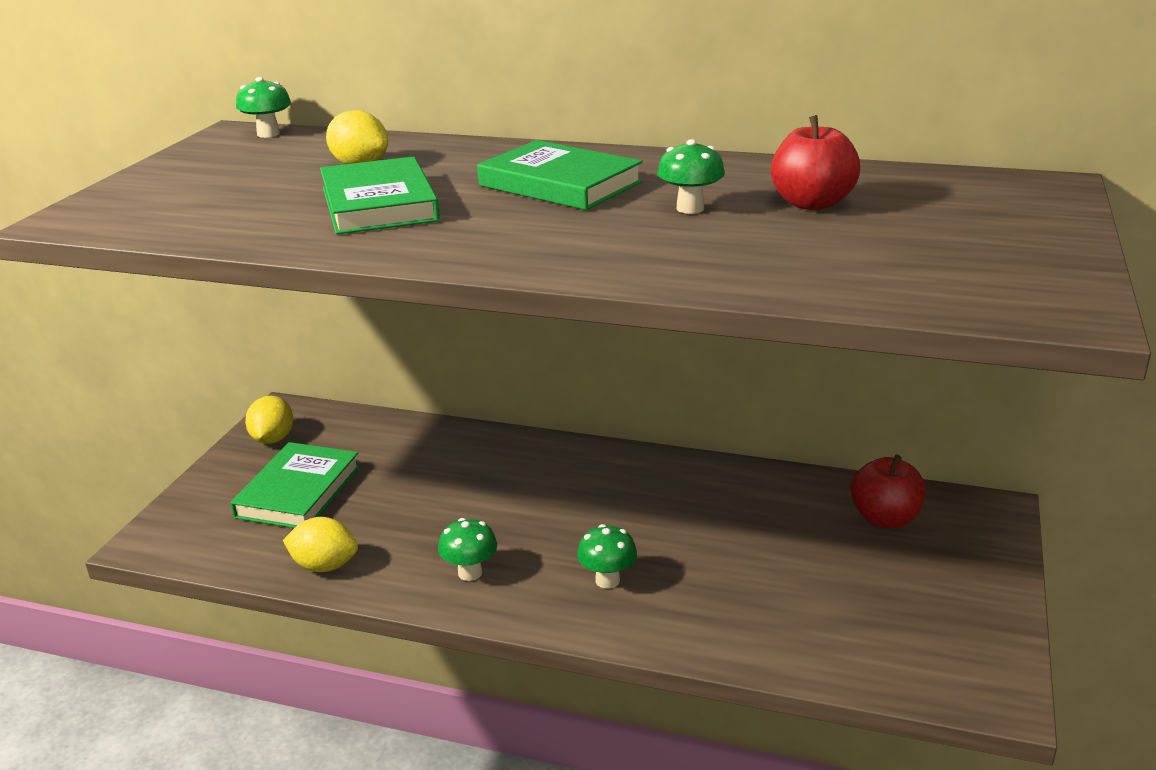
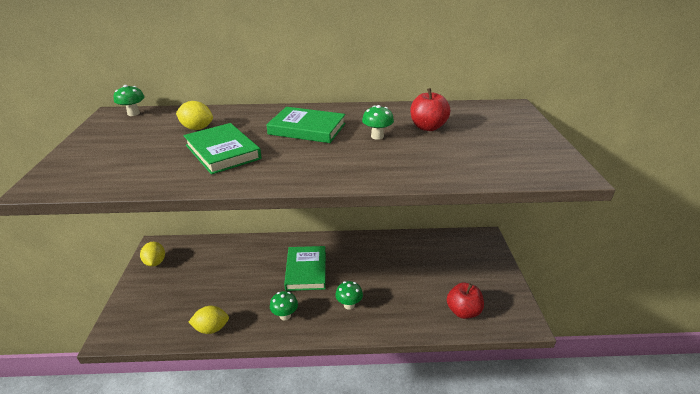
camera: 20 degrees left, 5 degrees up
(298, 492) = (181, 289): green book -> green book (306, 270)
(885, 519) = (448, 249): red apple -> red apple (463, 311)

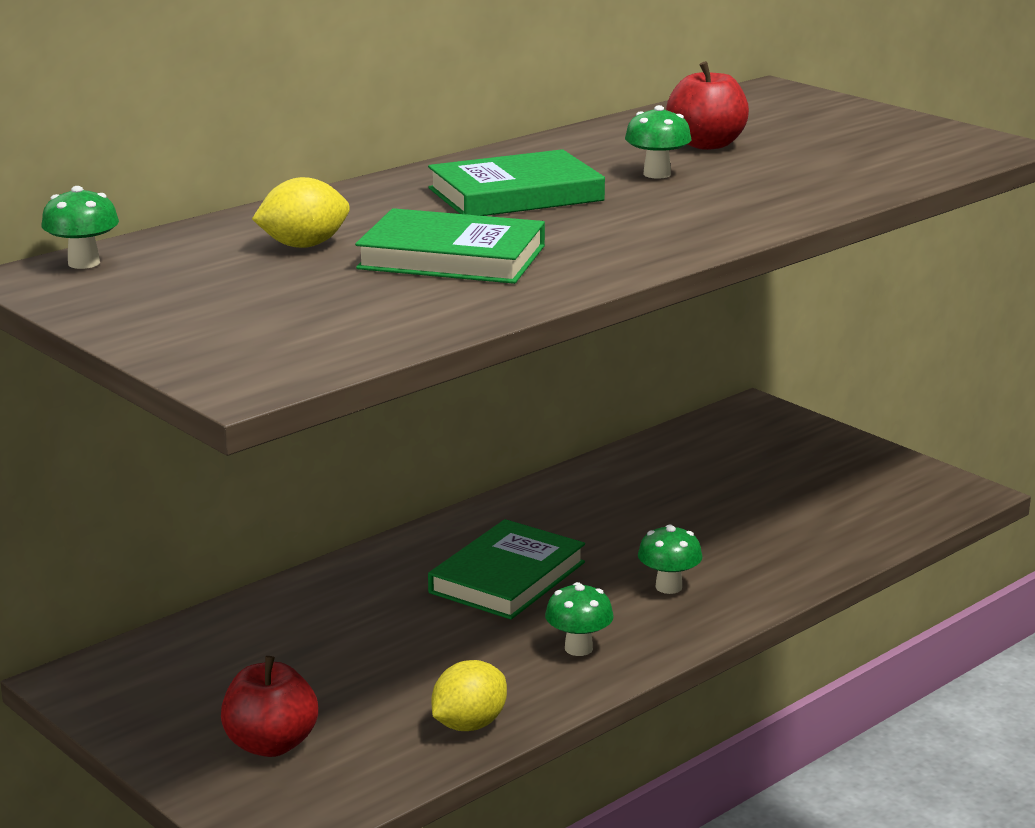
camera: 40 degrees left, 10 degrees down
(155, 262) = (137, 702): yellow lemon -> none
(306, 270) = (507, 577): green book -> green book turned 75 degrees clockwise
(463, 311) = (861, 517): red apple -> red apple (271, 744)

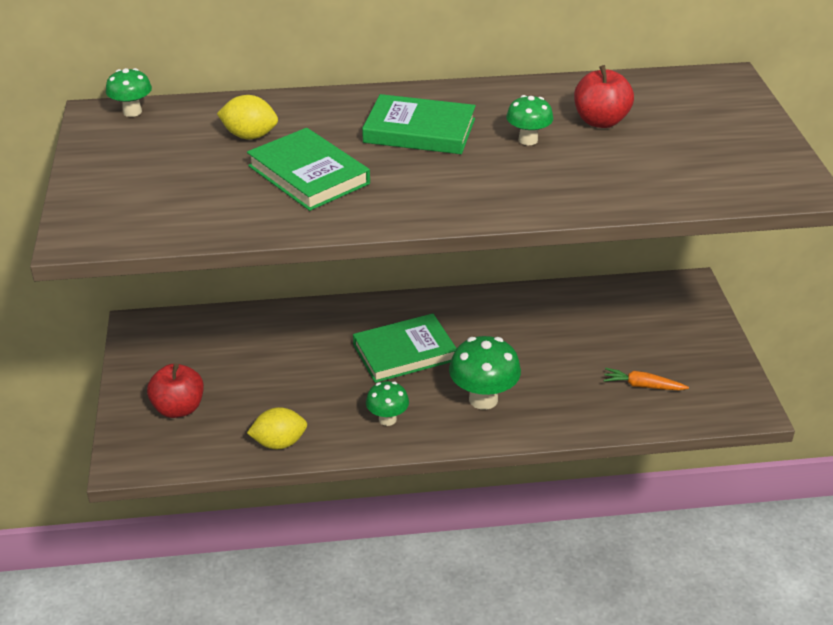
camera: 35 degrees right, 15 degrees up
(668, 587) = (483, 399): green mushroom -> green mushroom, size x1.67
(829, 512) = (642, 386): none -> orange carrot

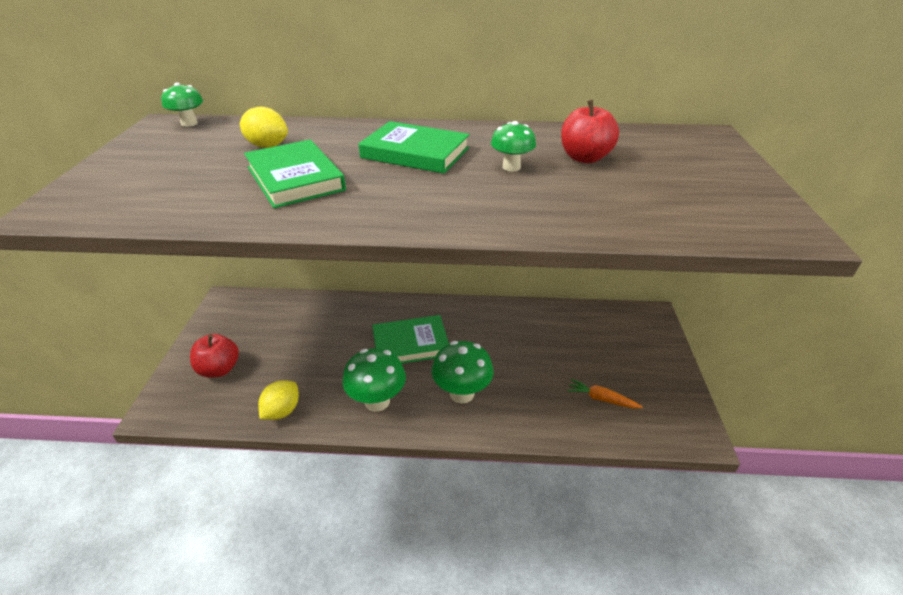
camera: 10 degrees right, 0 degrees up
(279, 443) = (282, 411): yellow lemon -> yellow lemon turned 60 degrees counterclockwise
(387, 419) = (377, 401): green mushroom -> green mushroom, size x1.67

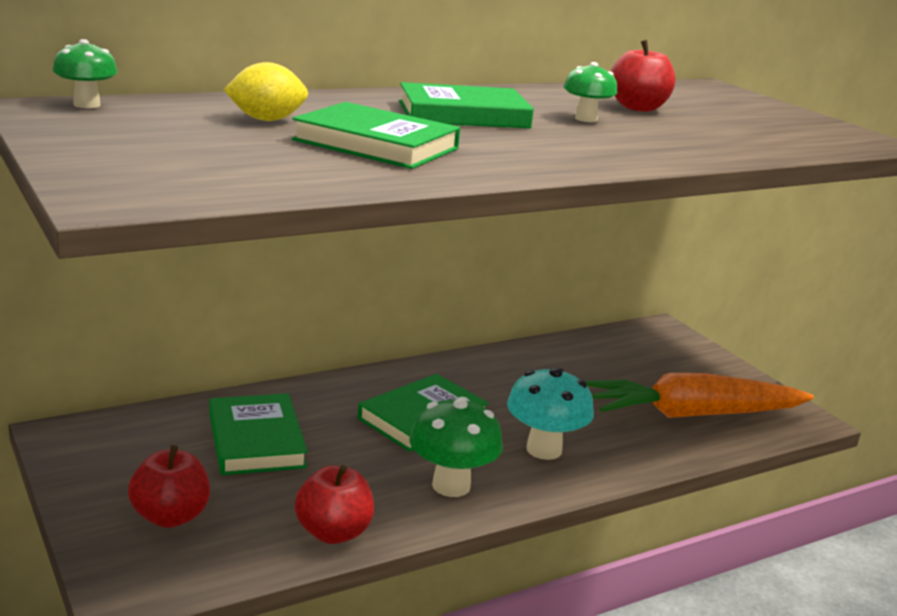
camera: 35 degrees left, 15 degrees down
(282, 411) = (333, 533): yellow lemon -> red apple
(307, 331) = (256, 440): none -> green book
(462, 393) = (544, 450): green mushroom -> turquoise mushroom
(601, 399) = (693, 414): orange carrot -> orange carrot, size x2.46

